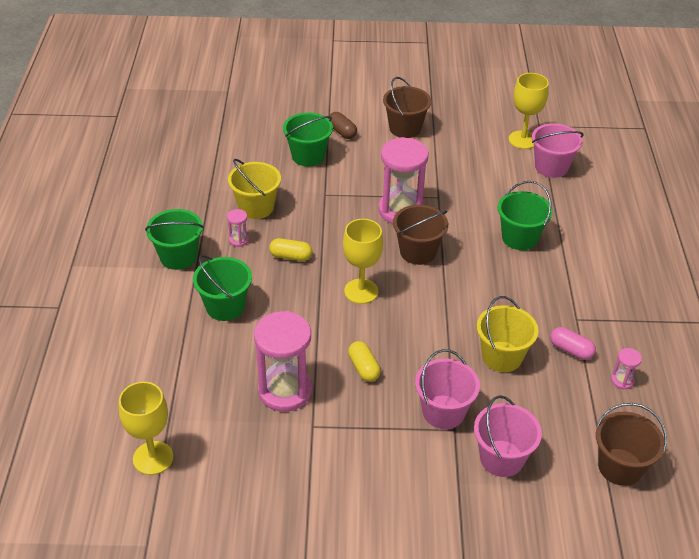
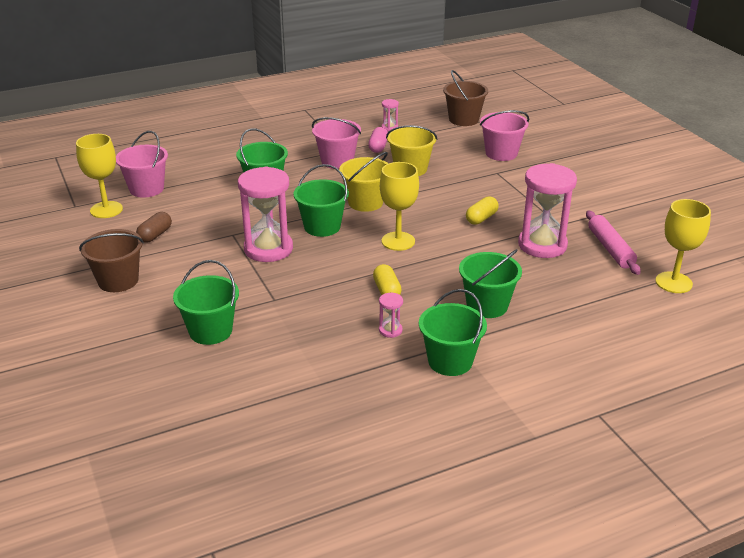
camera: 115 degrees left, 10 degrees down
(241, 442) = (610, 249): none -> pink rolling pin
(256, 207) = (329, 337): yellow bucket -> yellow bucket (365, 202)
(342, 132) = (147, 321): brown capsule -> brown capsule (155, 235)
(418, 252) = (322, 227): brown bucket -> green bucket
(443, 412) = (486, 179): pink bucket -> pink bucket (337, 161)

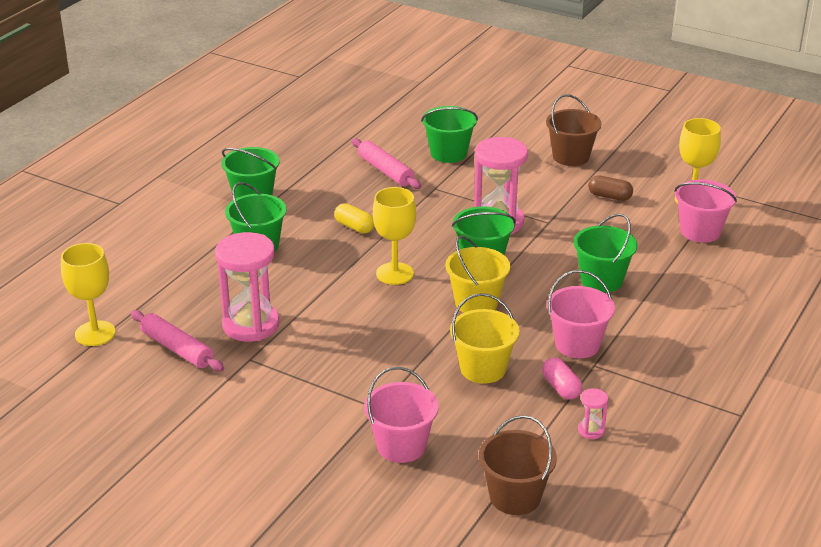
camera: 145 degrees right, 0 degrees up
(155, 235) = (609, 196): brown capsule -> brown capsule turned 60 degrees counterclockwise
(293, 337) = (385, 171): none -> pink rolling pin
(390, 330) = (318, 200): pink hourglass -> none
(481, 218) = (338, 332): yellow capsule -> none

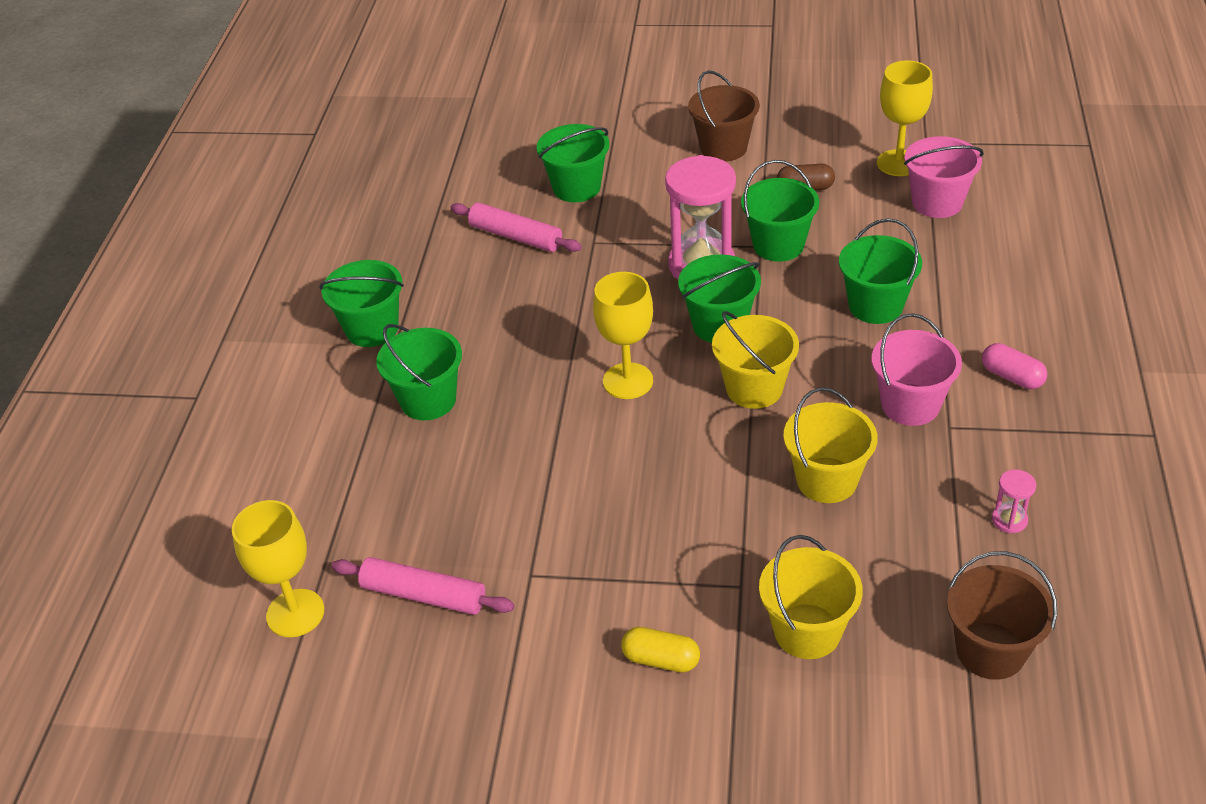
camera: 20 degrees left, 10 degrees up
(251, 325) = (497, 522): pink hourglass -> none
(354, 227) = (532, 330): yellow capsule -> yellow capsule (661, 659)
(401, 446) = (807, 631): pink bucket -> yellow bucket
(561, 387) = (934, 473): pink capsule -> pink capsule (1012, 377)
(562, 225) = (778, 245): none -> green bucket

